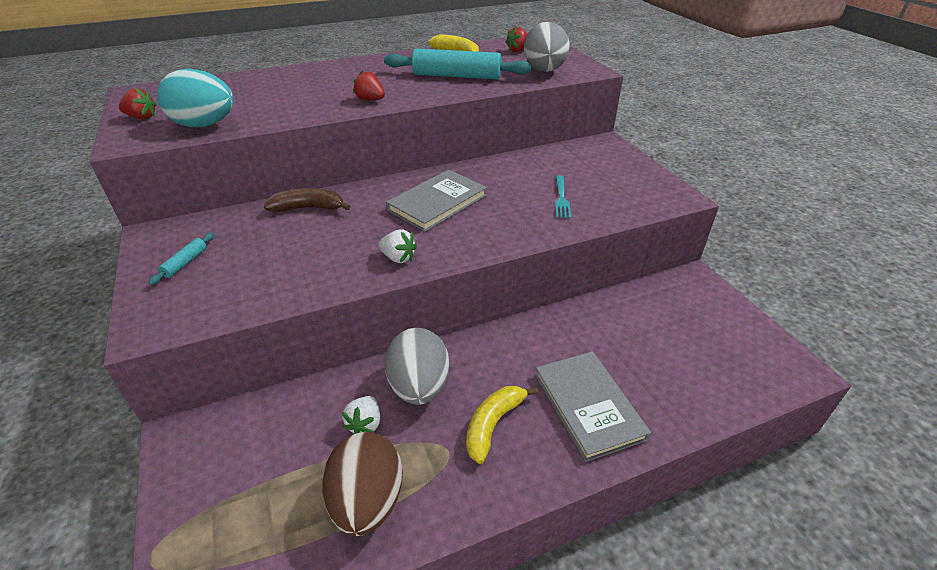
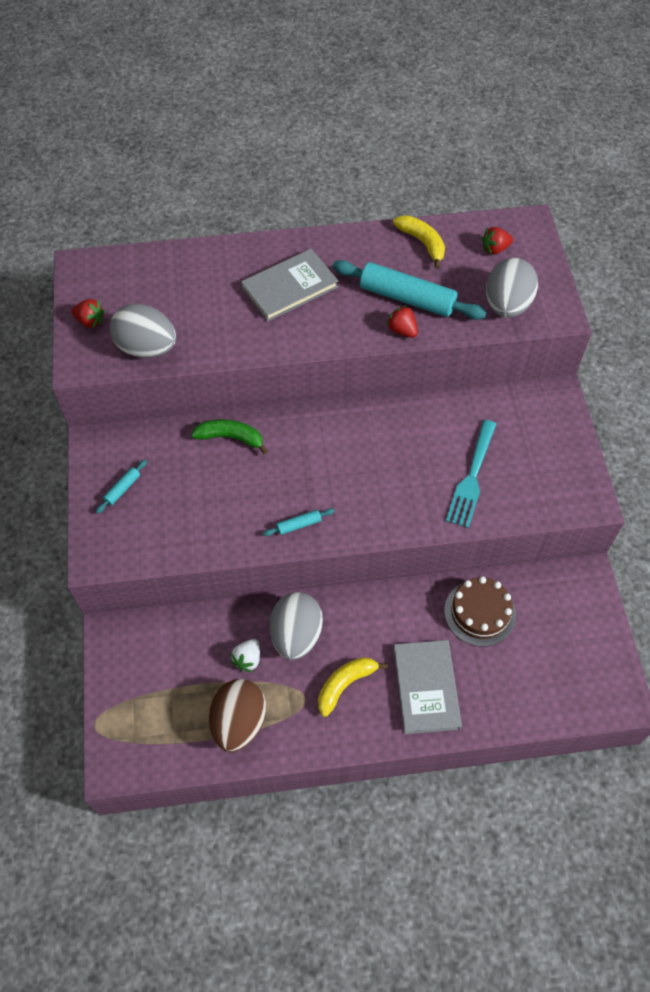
camera: 15 degrees right, 20 degrees up
(204, 125) = (147, 348): turquoise egg -> grey egg
(308, 208) = (231, 438): brown banana -> green banana
(370, 100) = (307, 331): red strawberry -> red strawberry (402, 330)
(398, 258) = (299, 525): white strawberry -> turquoise rolling pin
(437, 203) = (351, 457): grey book -> grey book (289, 287)
(561, 199) = (472, 478): turquoise fork -> turquoise fork, size x1.64
(610, 325) = (479, 612): none -> brown cake

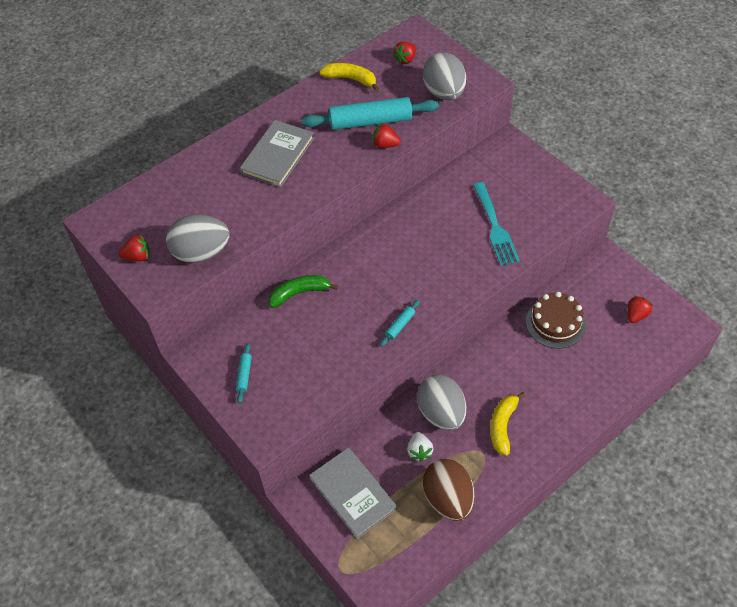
camera: 30 degrees left, 5 degrees down
(426, 687) = (559, 394): grey book -> grey book (352, 494)
(572, 655) = (636, 315): none -> red strawberry

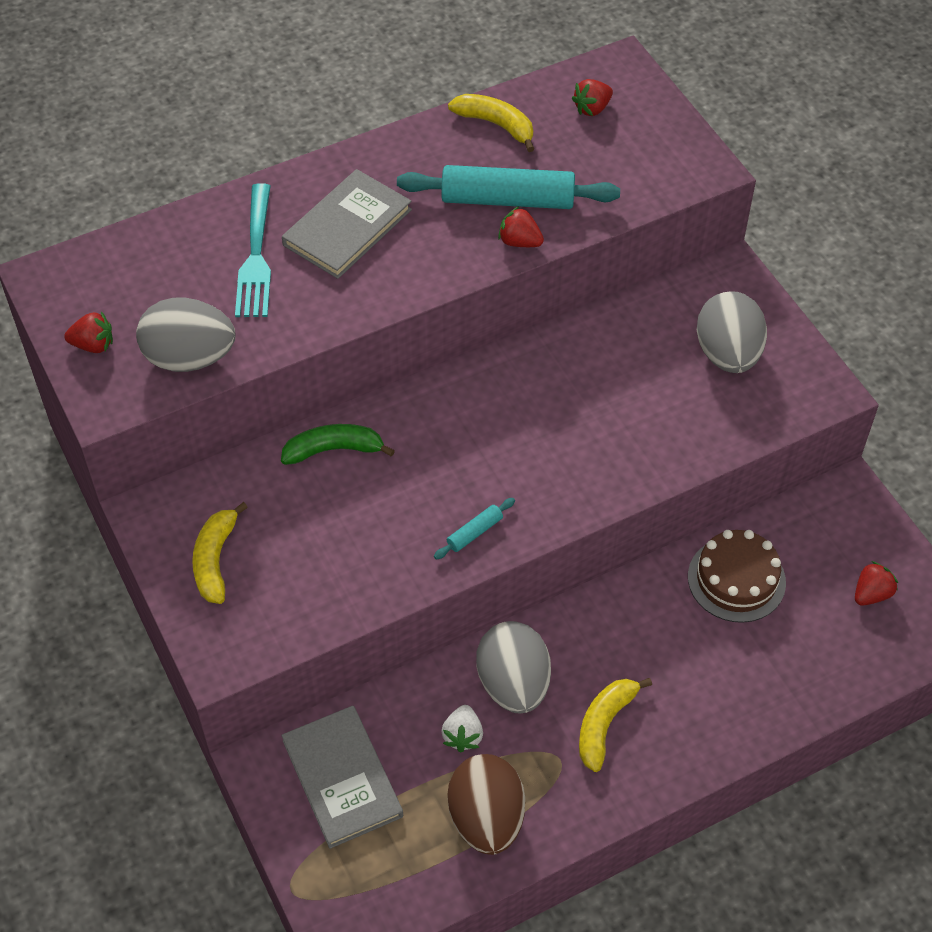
camera: 10 degrees right, 0 degrees up
(244, 375) = (215, 560): turquoise rolling pin -> yellow banana
(444, 93) = (637, 174): grey egg -> grey egg (727, 354)
(495, 227) = (670, 407): turquoise fork -> turquoise fork (256, 257)

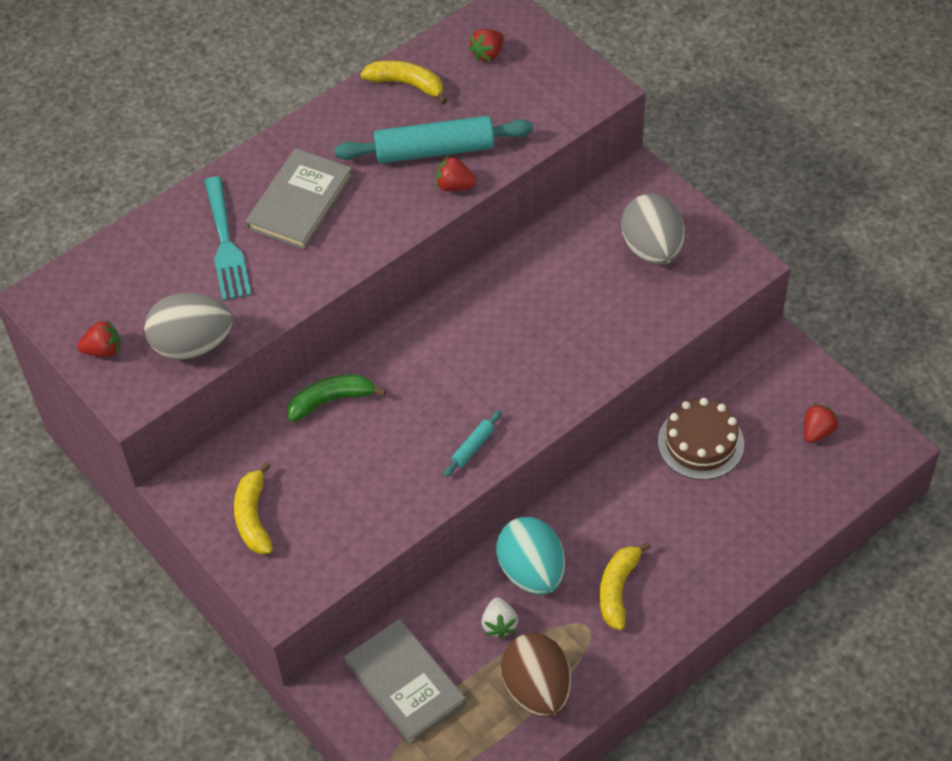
camera: 10 degrees left, 0 degrees up
(513, 684) = (531, 571): grey egg -> turquoise egg

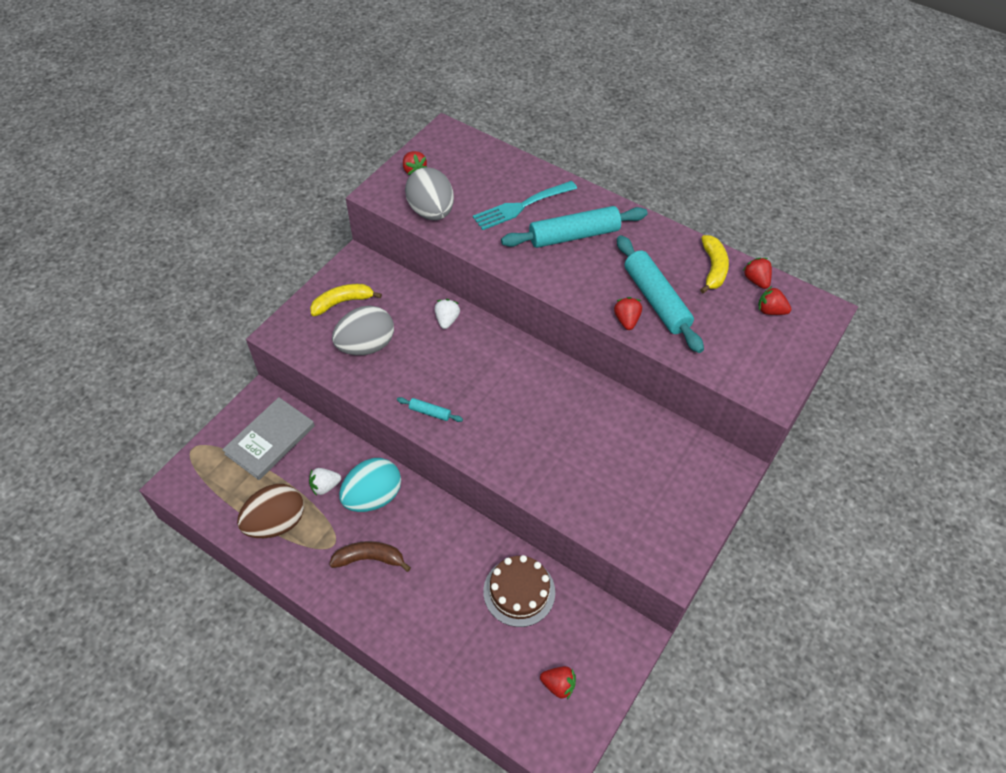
camera: 70 degrees right, 0 degrees up
(300, 202) = (574, 235): grey book -> turquoise rolling pin
(331, 400) = (447, 320): green banana -> white strawberry
(439, 52) = (756, 280): none -> red strawberry
(618, 589) = (369, 559): yellow banana -> brown banana
(652, 249) = (660, 493): grey egg -> grey egg (366, 346)

